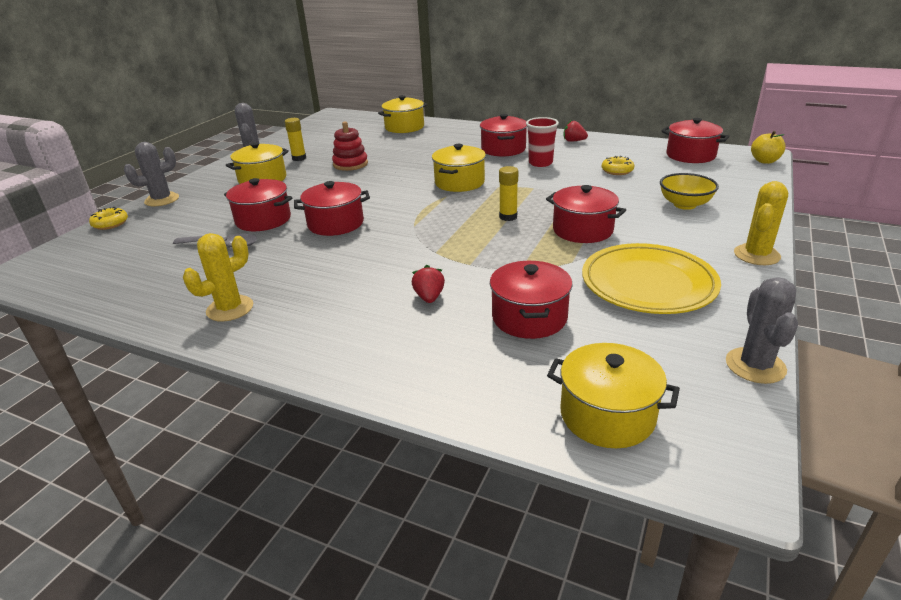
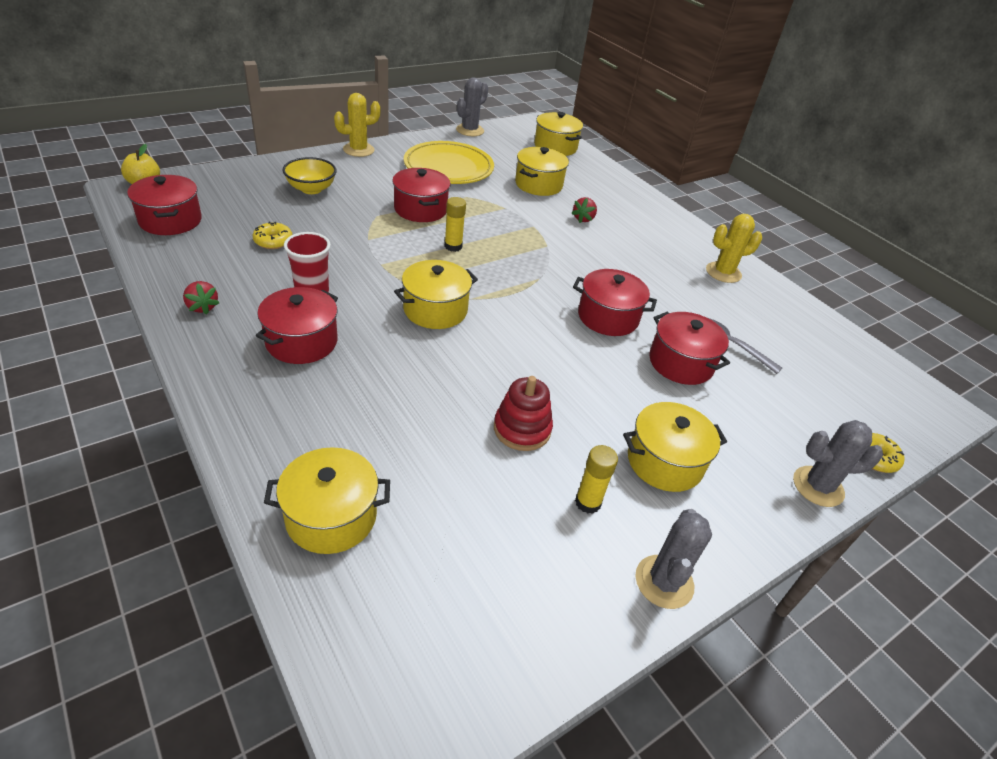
camera: 155 degrees left, 10 degrees up
(529, 317) = (538, 184): red pot -> yellow pot

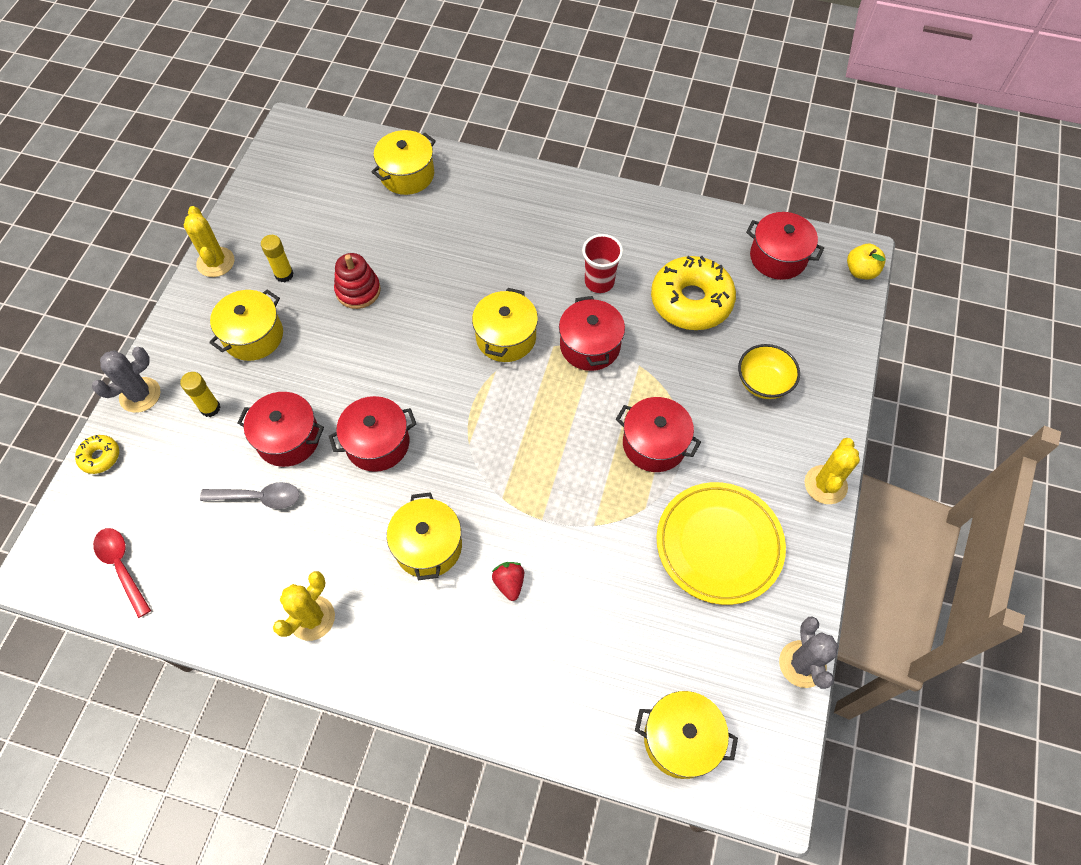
camera: 145 degrees right, 20 degrees up
(202, 307) = (637, 217): red strawberry -> none
(273, 241) = (691, 301): yellow donut -> yellow donut, size x2.19
(301, 341) = (550, 243): red pot -> red pot (590, 346)
(453, 246) = (572, 418): yellow glue stick -> yellow glue stick (210, 408)
(538, 184) = (609, 609): yellow pot -> yellow pot (428, 546)
(664, 582) = (215, 262): grey cactus -> yellow cactus
(864, 371) = (122, 567): none -> red spoon

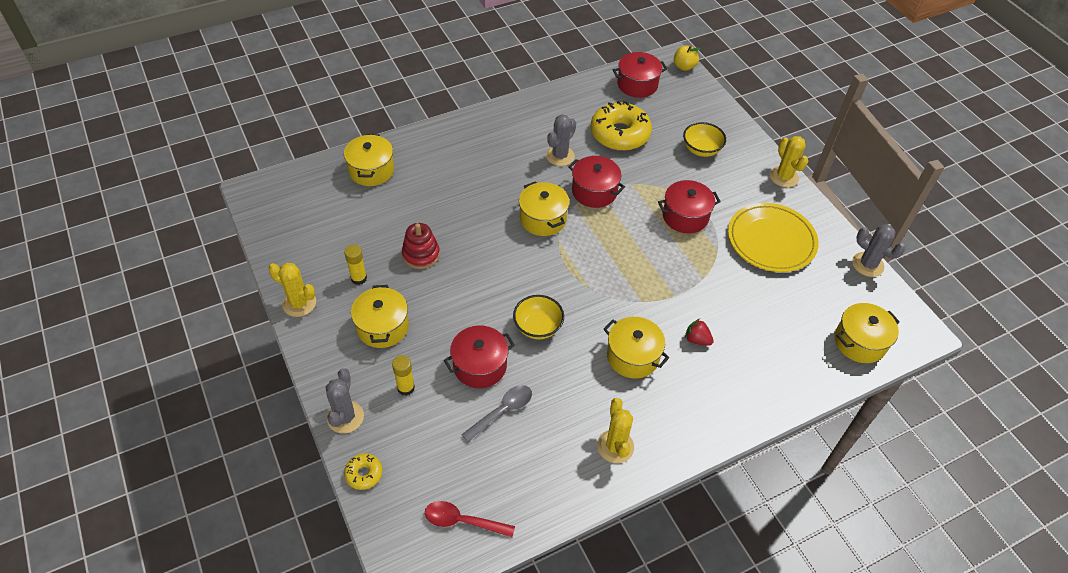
camera: 45 degrees left, 10 degrees down
(377, 443) = (538, 327): red pot -> yellow bowl
(599, 282) = (560, 156): red cup -> grey cactus

